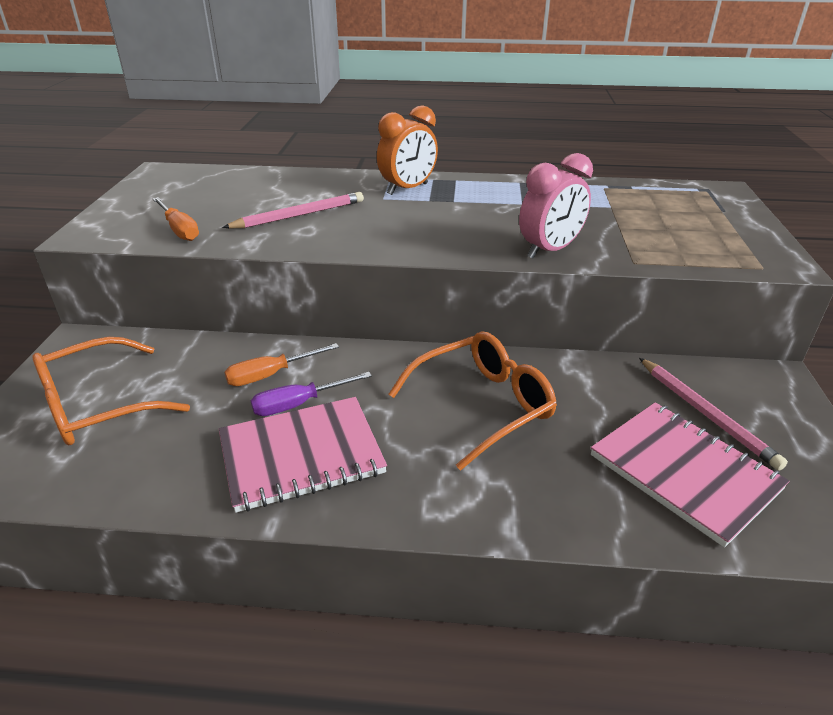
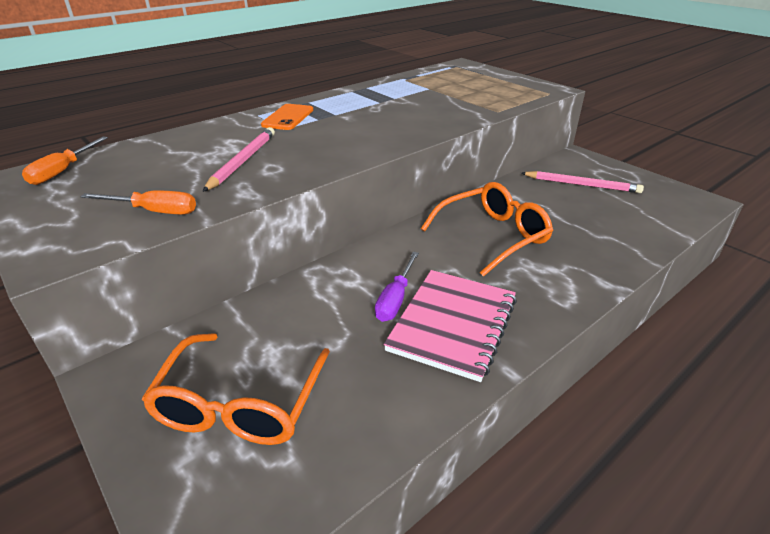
camera: 45 degrees left, 0 degrees up
(270, 375) = (342, 295): orange screwdriver -> orange screwdriver (63, 171)
(407, 189) = (288, 117): orange clock -> orange phone
(483, 405) = (493, 236): orange glasses -> orange glasses turned 45 degrees clockwise
(549, 250) = (449, 121): pink clock -> none
(684, 472) = (616, 214): pink notebook -> none

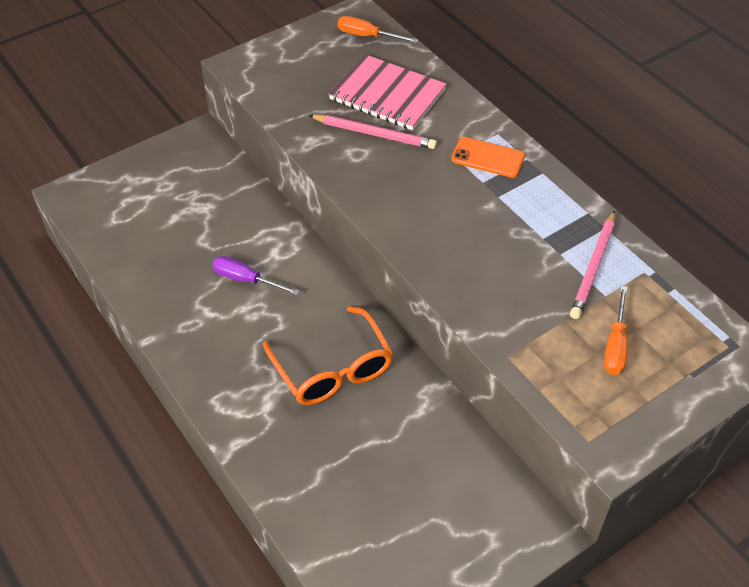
camera: 95 degrees right, 15 degrees up
(154, 211) = (289, 97): orange screwdriver -> orange screwdriver (615, 345)
(240, 404) = (161, 196): orange glasses -> none
(453, 324) = (206, 313): pink notebook -> pink notebook (387, 95)
(581, 185) = (446, 499): pink pencil -> pink pencil (593, 267)

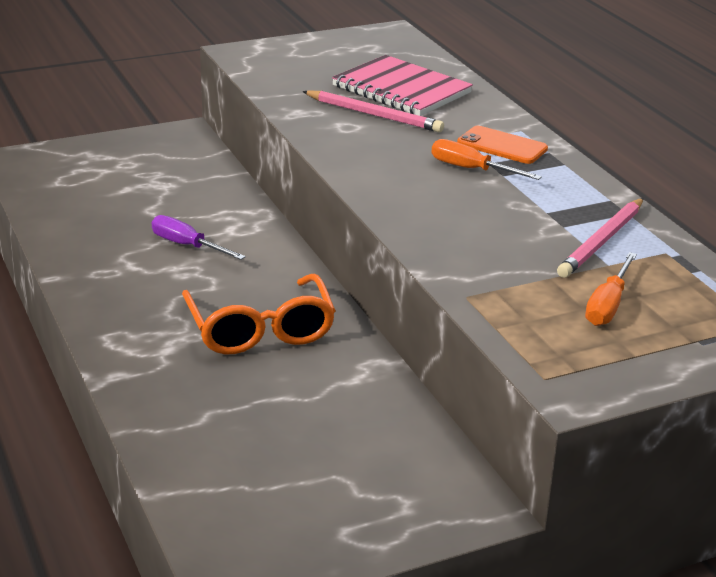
camera: 10 degrees right, 20 degrees down
(367, 36) = (396, 48): orange screwdriver -> orange screwdriver (471, 169)

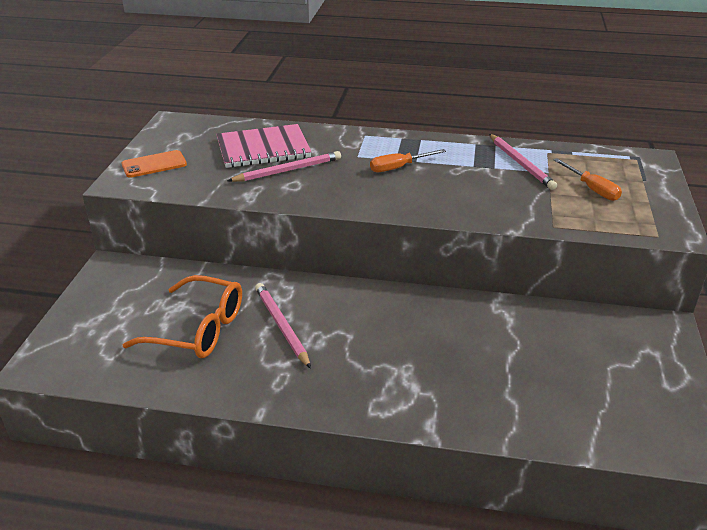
camera: 55 degrees left, 5 degrees up
(187, 245) = (282, 326): purple screwdriver -> pink pencil
(260, 330) = (423, 335): orange glasses -> orange glasses (198, 329)
(502, 146) = (379, 148): orange phone -> orange phone (154, 164)

